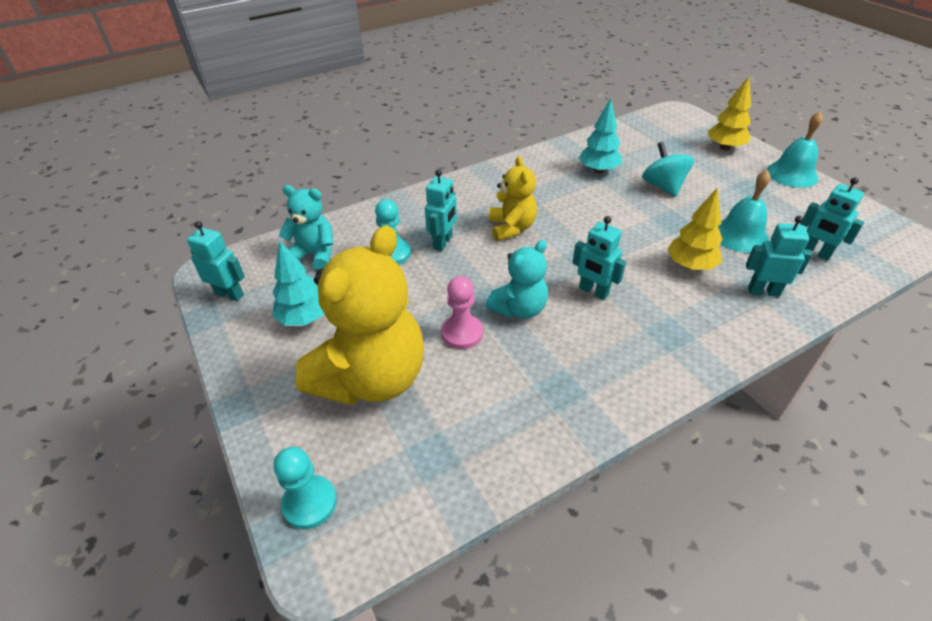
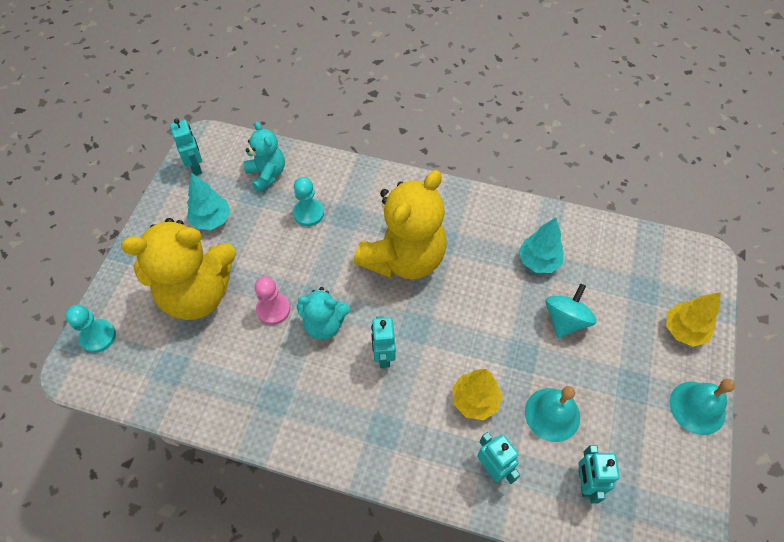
camera: 45 degrees right, 15 degrees up
(443, 242) = (347, 231): turquoise robot -> none
(511, 228) = (404, 258): yellow teddy bear -> yellow teddy bear, size x1.87

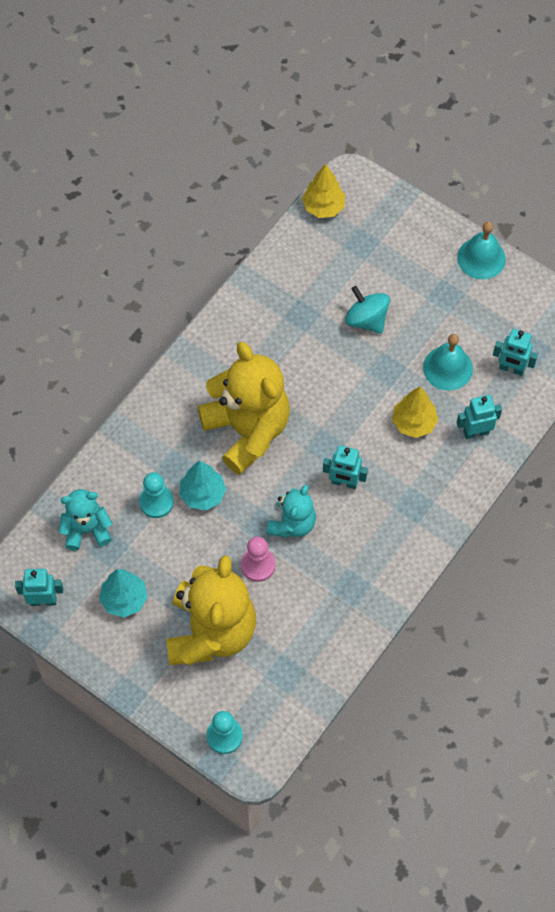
camera: 70 degrees left, 5 degrees up
(538, 261) = (298, 315): turquoise tree -> turquoise tree (203, 494)
(683, 330) = (412, 232): yellow tree -> yellow tree (323, 207)

